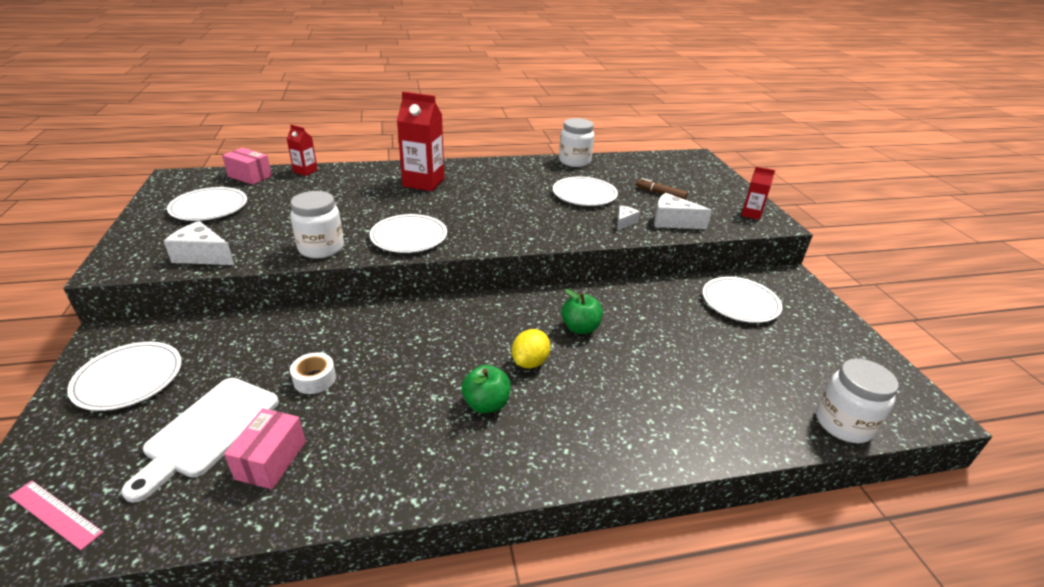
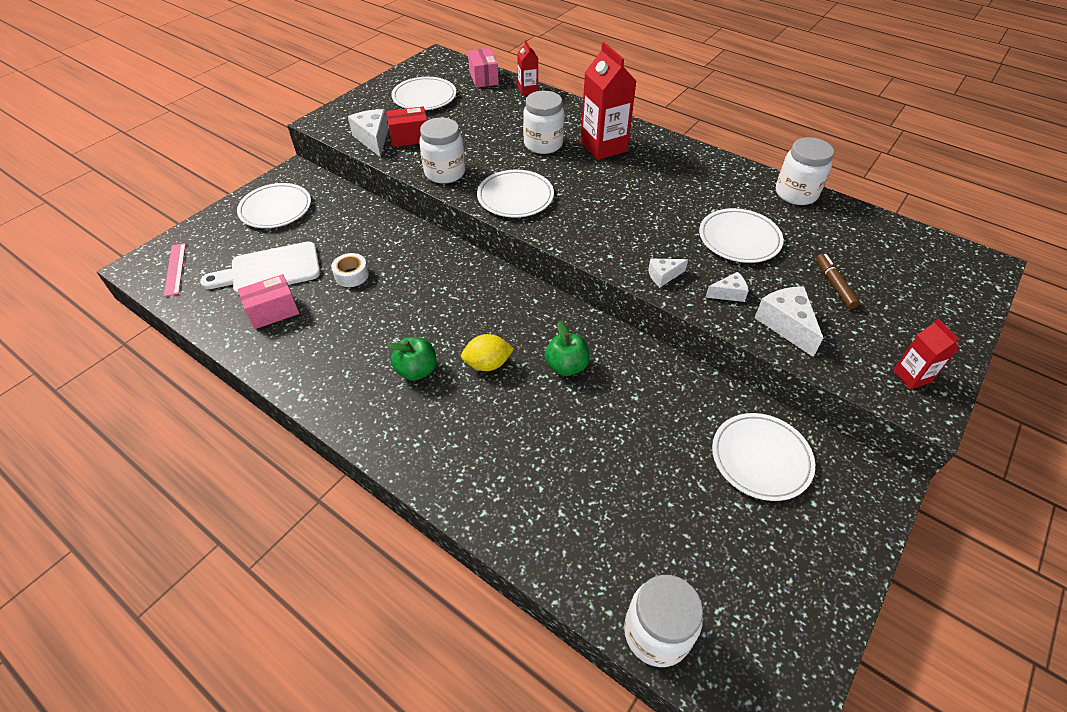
camera: 50 degrees right, 15 degrees up
(243, 239) = (410, 137): none -> red box
(376, 198) = (543, 144): none -> white jar
(578, 232) = (663, 276): none -> white cheese

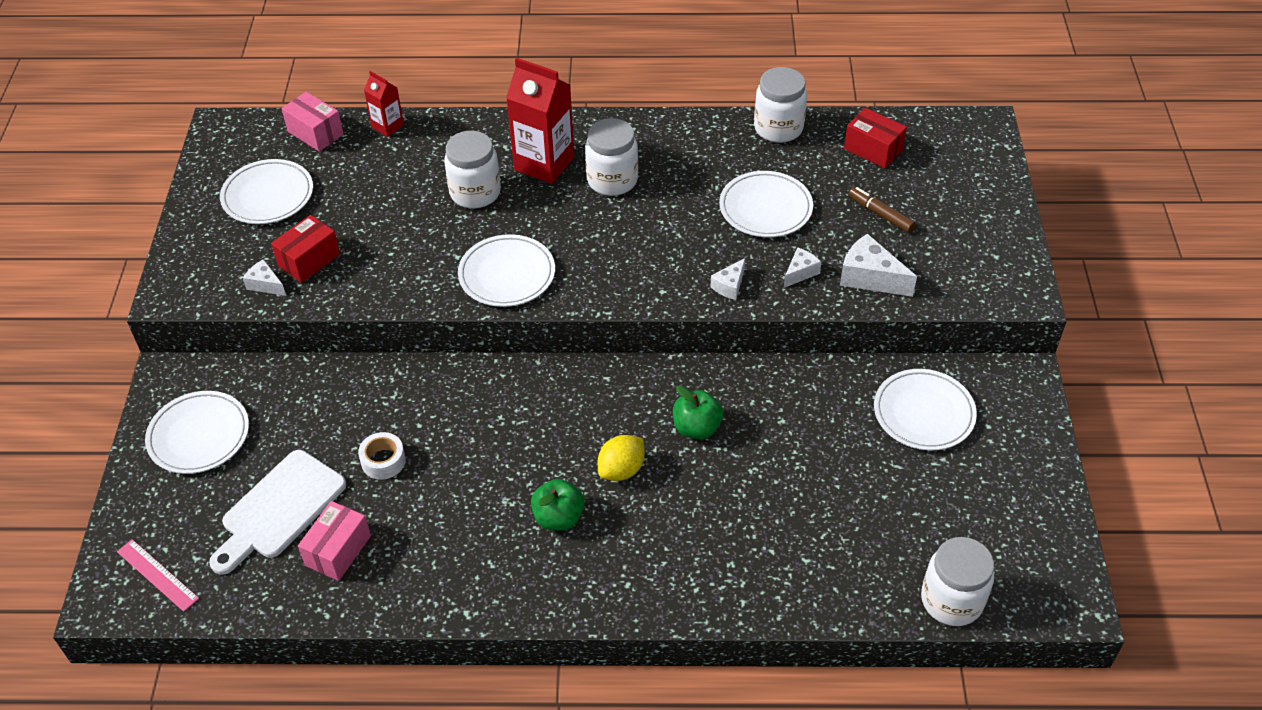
camera: 35 degrees left, 0 degrees up
(373, 139) = (265, 284): white cheese -> white cheese, size x0.58
(445, 173) = (399, 285): white jar -> white jar (612, 180)
(865, 239) = (873, 149): none -> red box
(911, 376) = (996, 271): red carton -> none

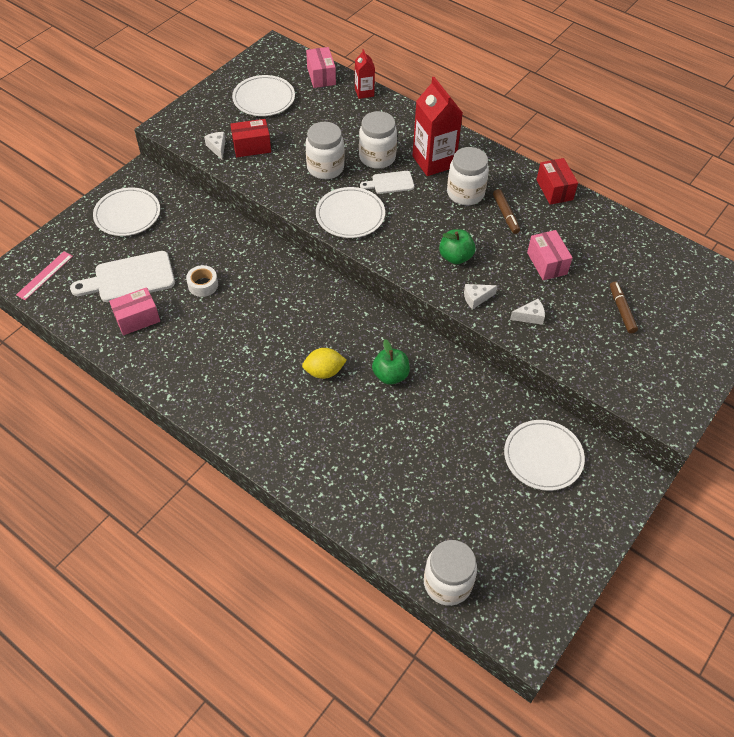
camera: 35 degrees right, 5 degrees up
(157, 575) = (44, 275): pink ruler -> pink ruler turned 45 degrees clockwise
(518, 213) = (390, 183): none -> white cutting board
(558, 518) = (264, 376): green apple -> green apple (455, 257)
(676, 180) = (505, 215): none -> brown marker
(765, 208) = (547, 263): white plate -> pink box
(778, 128) = (605, 217): white jar -> white jar (325, 168)
(870, 277) = (574, 346): white cheese -> none
(873, 149) = (658, 266): red box -> red box (554, 190)

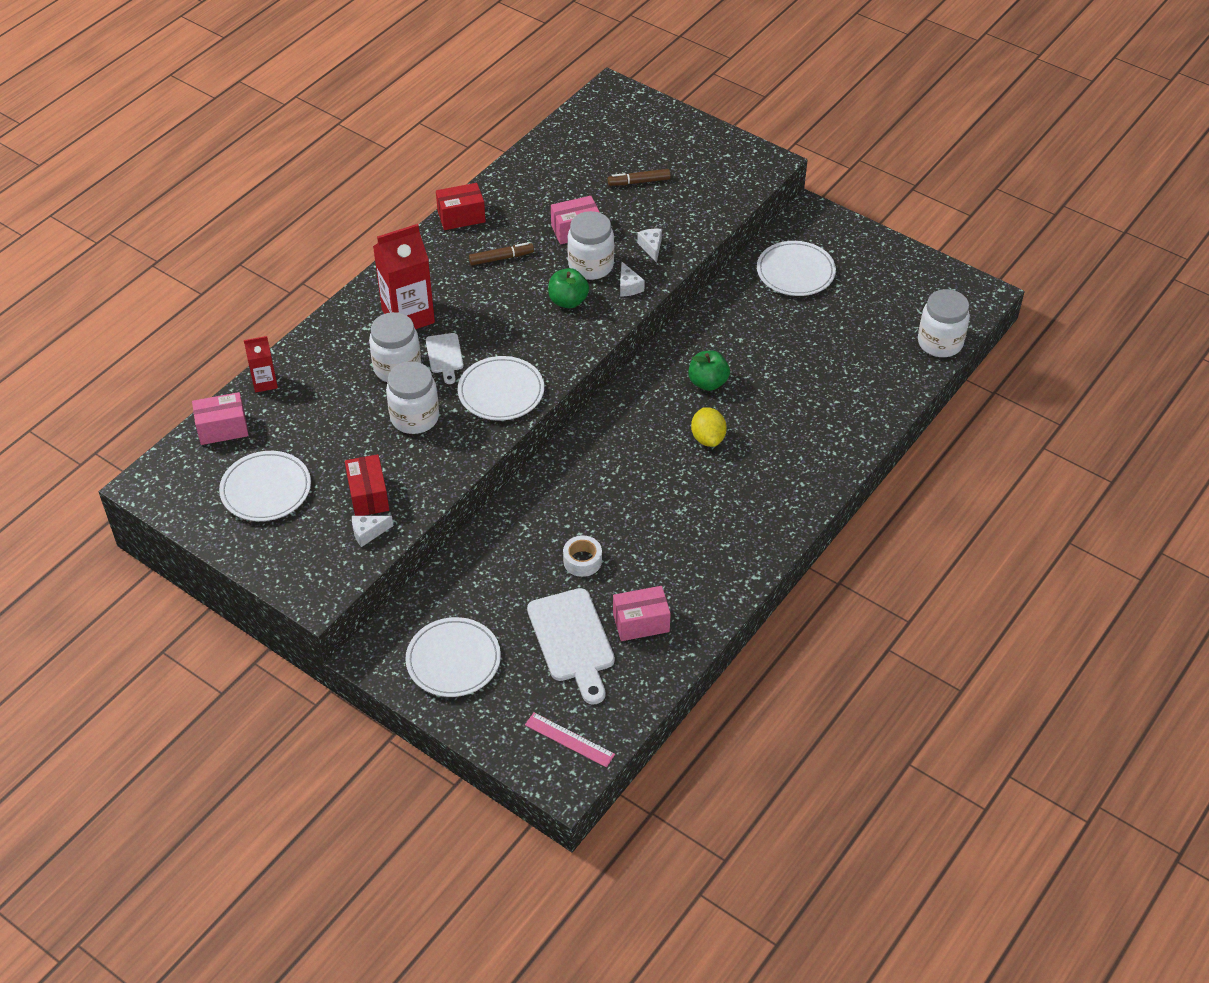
camera: 90 degrees left, 5 degrees down
(137, 319) = (641, 623): pink box -> pink box turned 75 degrees counterclockwise
(465, 193) = (465, 290): white jar -> white jar (591, 266)

